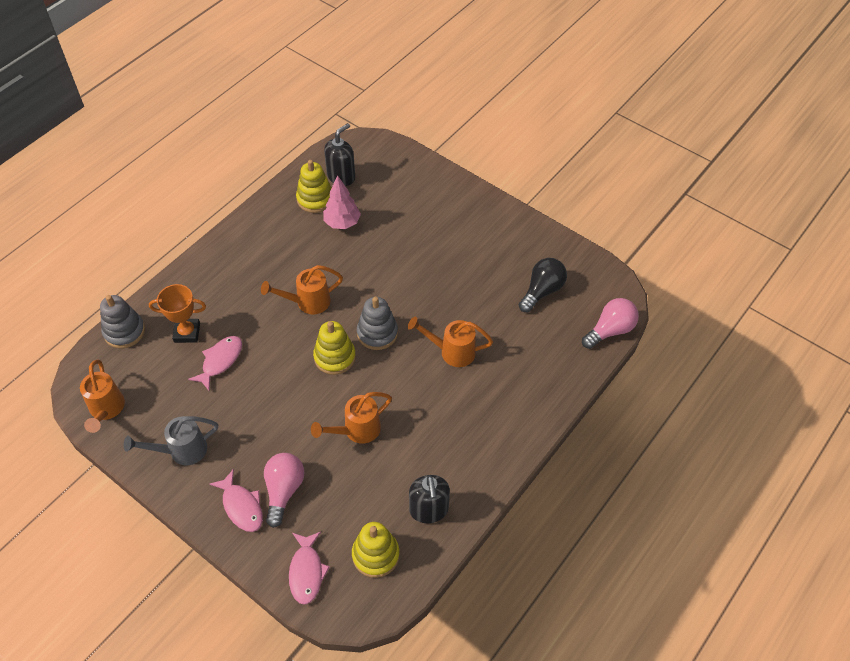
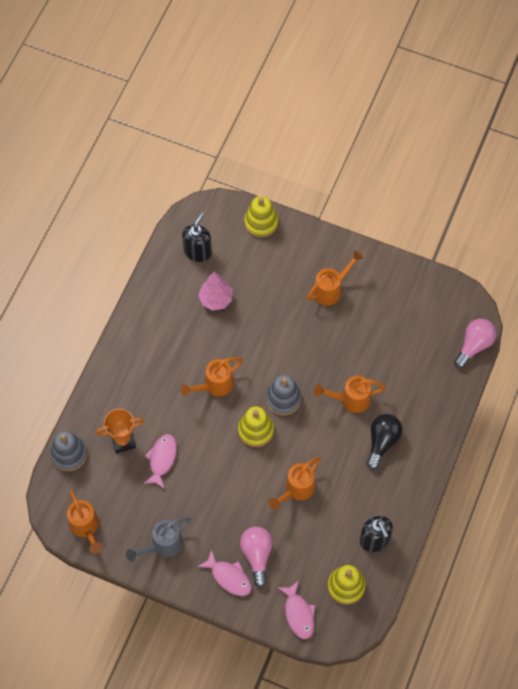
camera: 15 degrees left, 10 degrees up
(315, 199) = (183, 281): yellow stacking toy -> yellow stacking toy (261, 223)
(467, 241) = (331, 289): none -> orange watering can
(542, 291) = (408, 323): black light bulb -> black light bulb (382, 442)

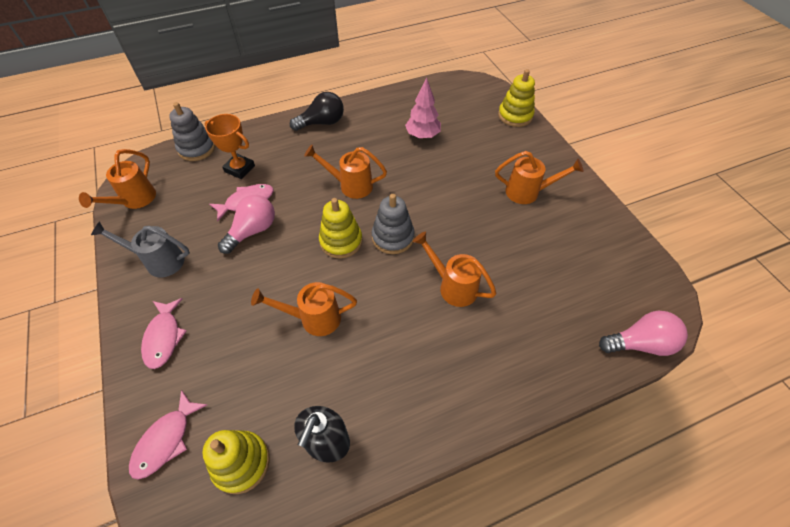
camera: 45 degrees right, 10 degrees down
(197, 251) = (445, 102): black soap dispenser -> none
(257, 555) = (209, 342): pink light bulb -> pink light bulb (252, 231)
(382, 442) = (443, 350): black light bulb -> black light bulb (322, 123)

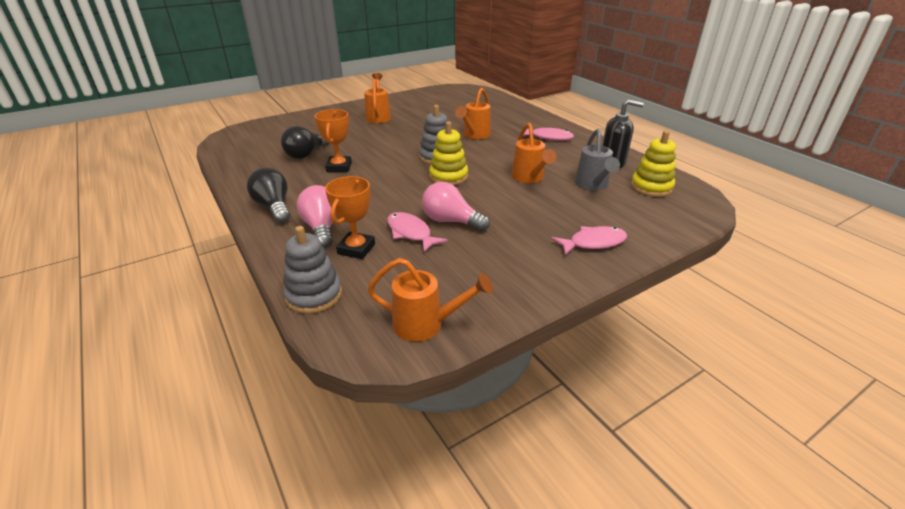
camera: 100 degrees left, 20 degrees down
(159, 261) = (513, 271): grey watering can -> grey watering can (592, 185)
(166, 440) = (667, 218): pink fish -> pink fish (549, 137)
(351, 185) = (378, 180): orange watering can -> none
(386, 158) = (339, 167): none -> orange trophy
(422, 135) = (306, 154): pink tree -> black light bulb
(515, 116) = (284, 121): yellow stacking toy -> none
(640, 343) = (489, 94): pink light bulb -> pink light bulb (322, 228)

